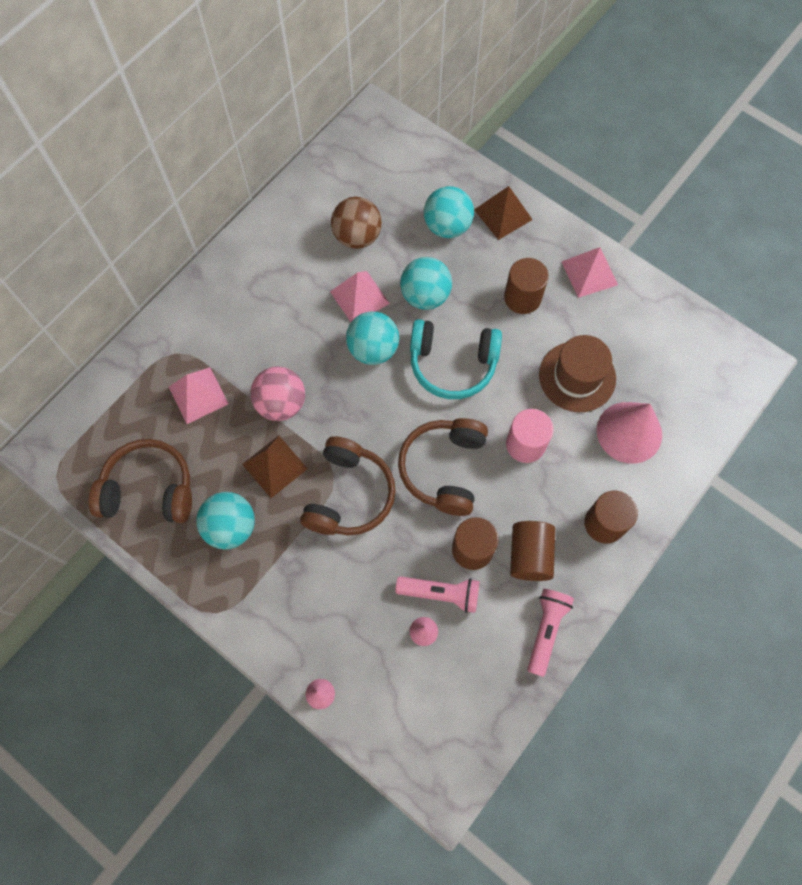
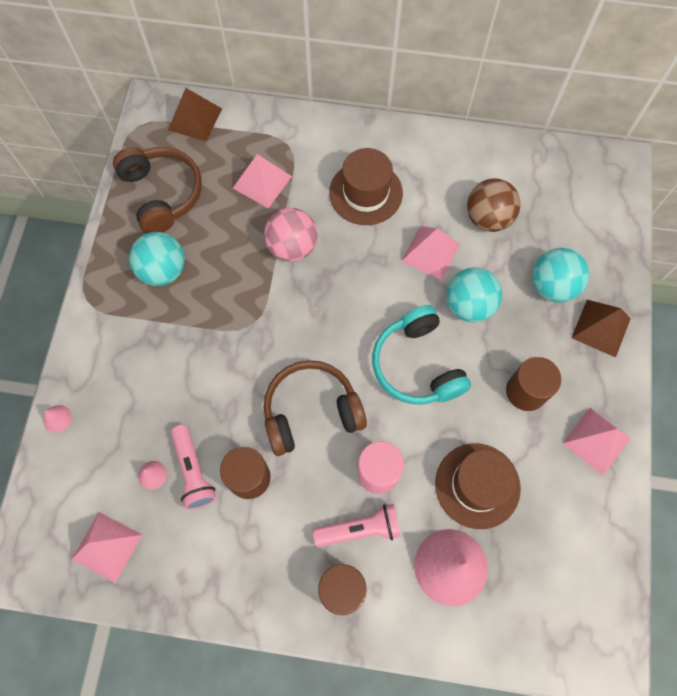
camera: 60 degrees right, 0 degrees up
(269, 316) = (366, 193): none -> brown hat
(274, 466) = (234, 273): brown pyramid -> brown pyramid (195, 119)
(349, 495) = (242, 346): brown headphones -> none
(373, 349) = (388, 291): turquoise ball -> none
(466, 701) = (107, 546): none -> pink pyramid
(529, 555) = (271, 533): brown cylinder -> none
(546, 630) = (207, 586): pink flashlight -> pink flashlight (360, 529)

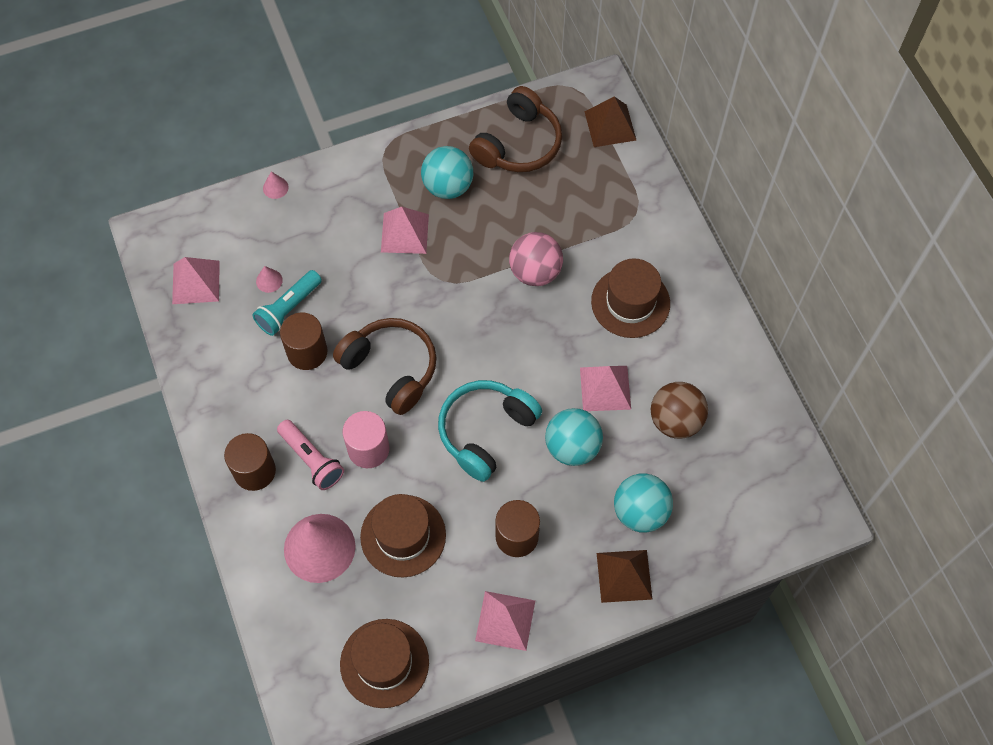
camera: 60 degrees right, 5 degrees down
(193, 471) = (288, 308): pink flashlight -> turquoise flashlight
(262, 182) = (583, 213): pink pyramid -> pink pyramid (405, 233)
(588, 564) = (384, 663): none -> brown hat

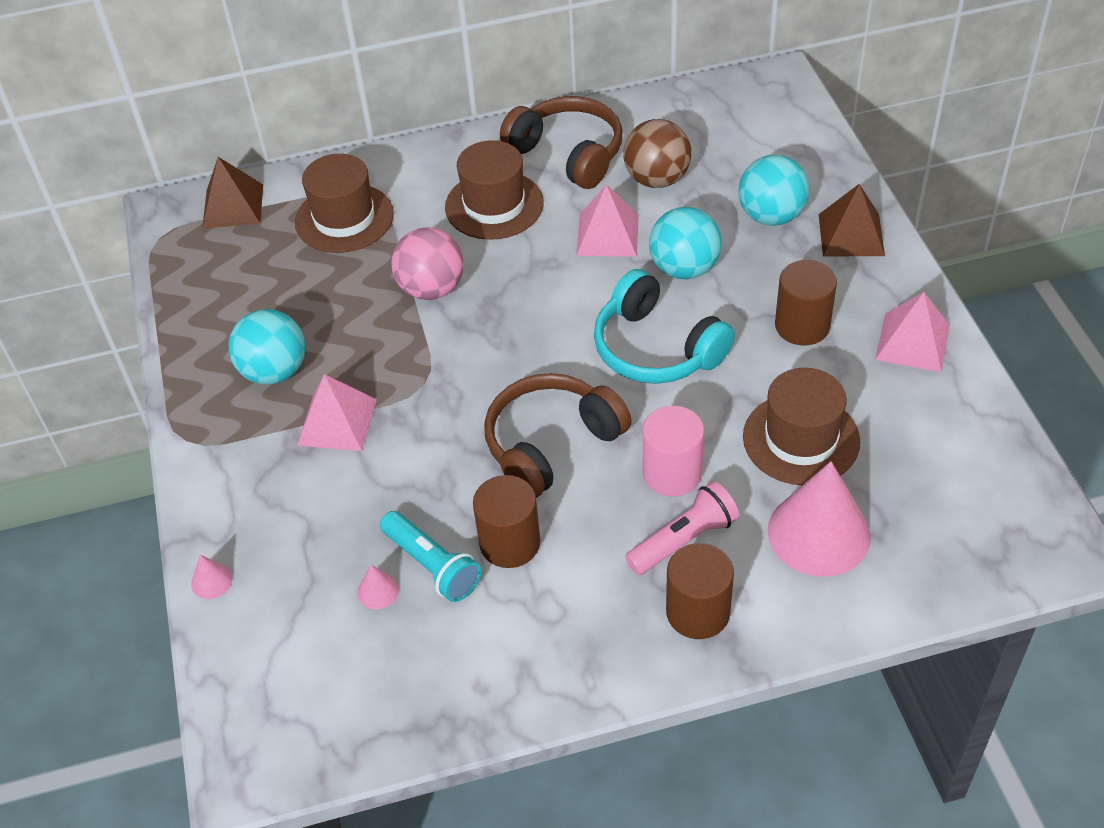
camera: 80 degrees left, 15 degrees down
(196, 282) = (358, 694): pink pyramid -> none
(384, 663) = (979, 464): brown hat -> brown hat (344, 218)
(518, 144) = (230, 294): brown headphones -> brown headphones (568, 153)

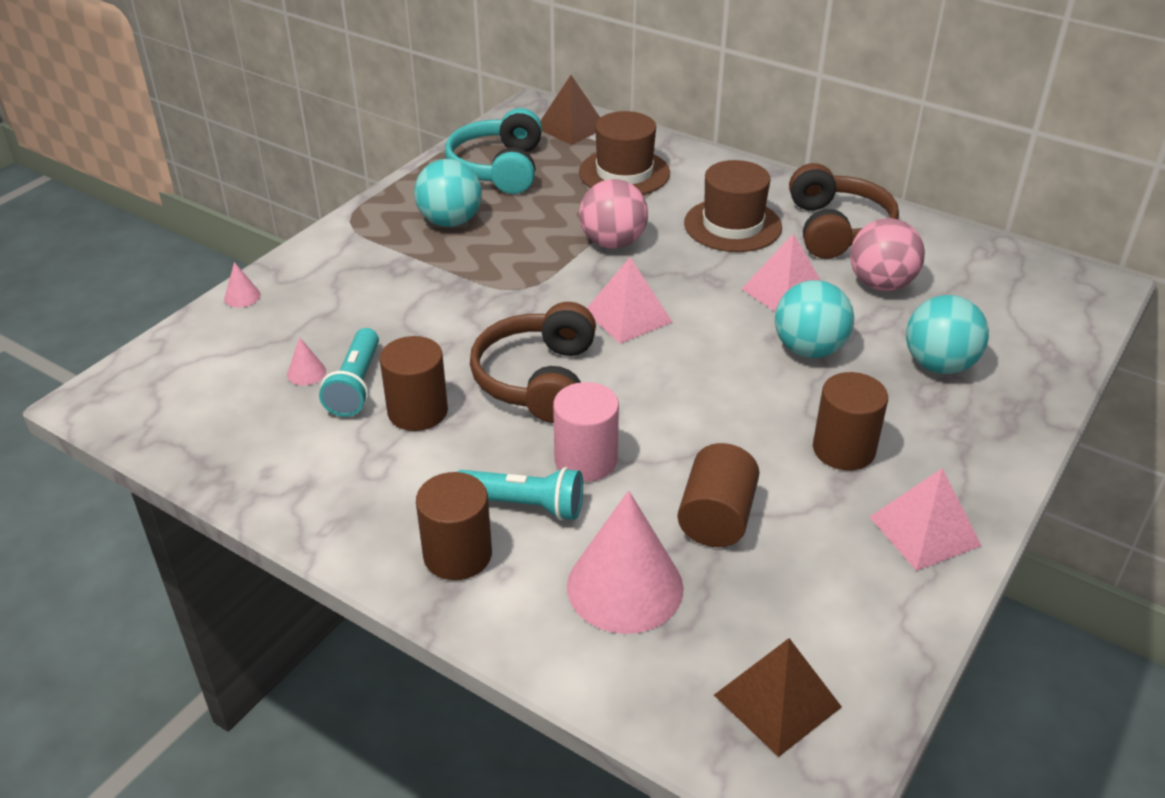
camera: 45 degrees right, 10 degrees down
(337, 422) = (438, 271): pink pyramid -> pink pyramid (628, 316)
(551, 444) = (537, 379): brown headphones -> brown headphones turned 90 degrees counterclockwise
(656, 348) = (704, 380): turquoise headphones -> turquoise headphones (498, 168)
(657, 179) = (881, 284): brown ball -> pink ball
(684, 540) = (524, 505): pink flashlight -> turquoise flashlight
(801, 439) = (716, 518): brown hat -> brown cylinder
(851, 234) = (992, 423): brown pyramid -> brown pyramid (777, 700)

